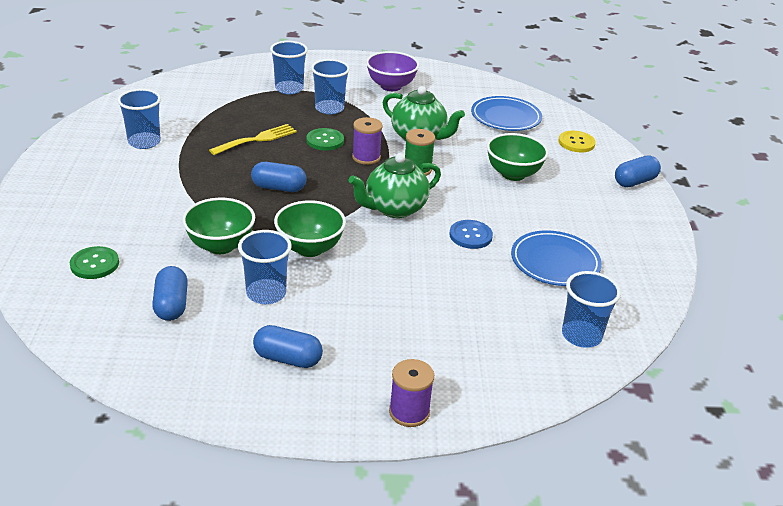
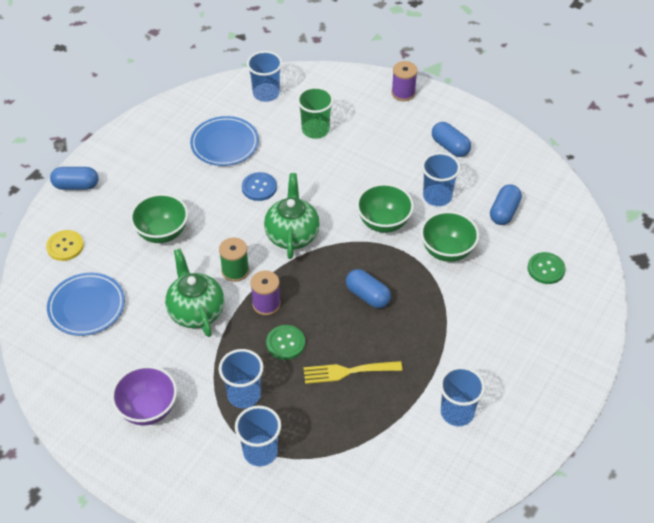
camera: 145 degrees left, 15 degrees up
(394, 208) = (292, 235): green teapot -> green teapot turned 90 degrees counterclockwise
(475, 315) = (315, 130): none -> green cup

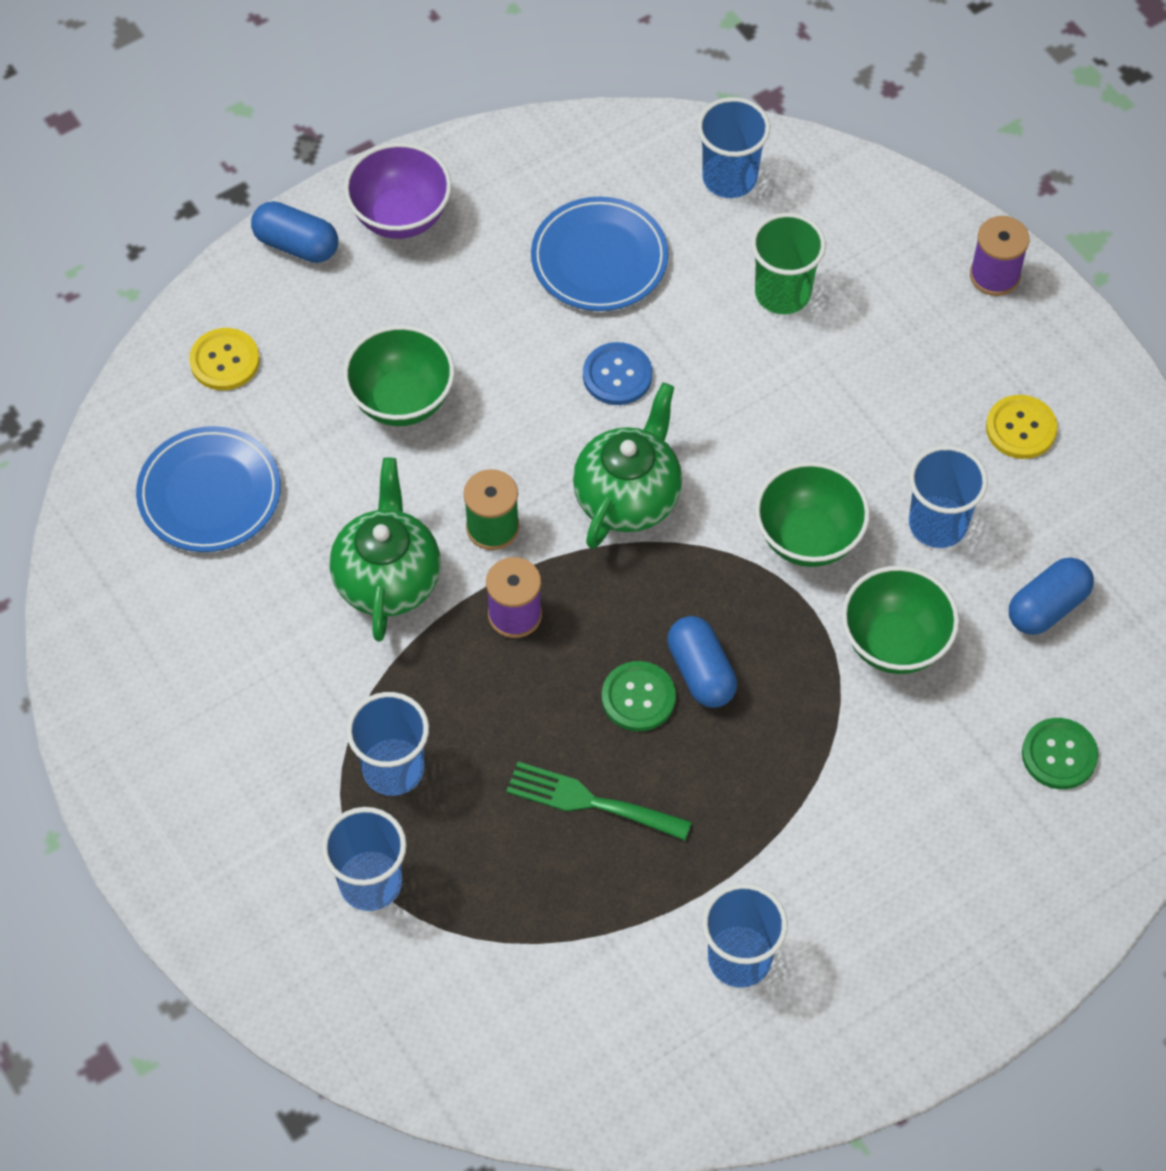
camera: 25 degrees right, 10 degrees up
(148, 409) = (224, 727): purple bowl -> purple bowl (400, 216)
(285, 343) = (511, 703): green button -> green button (638, 697)
(347, 371) = (590, 801): yellow fork -> green fork
(450, 147) = (1021, 428): blue capsule -> yellow button

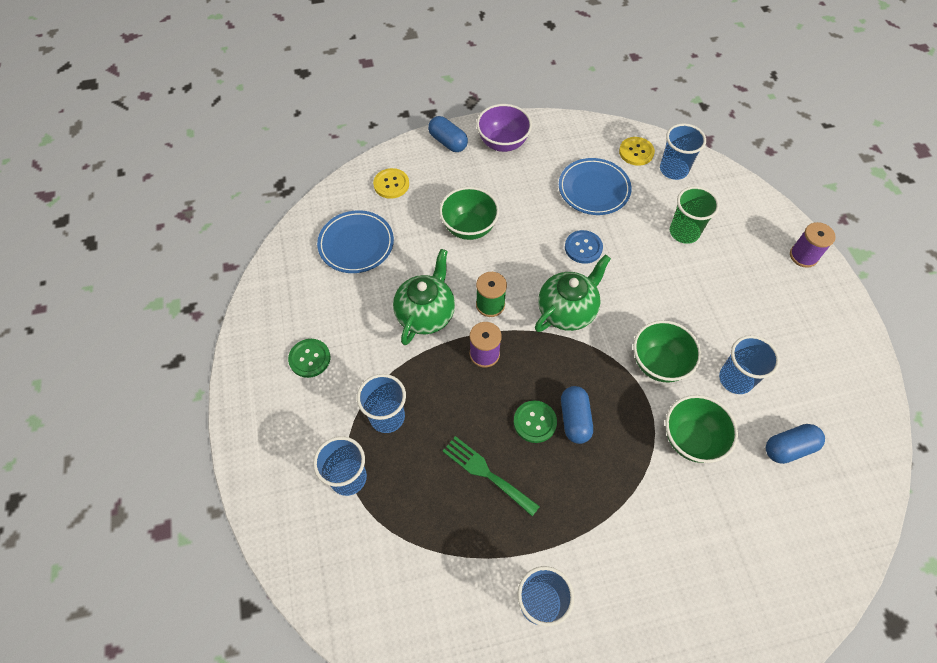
camera: 20 degrees right, 0 degrees up
(1021, 428) = (798, 341): yellow button -> yellow button (636, 152)
(1059, 755) = (774, 542): green button -> green button (309, 358)

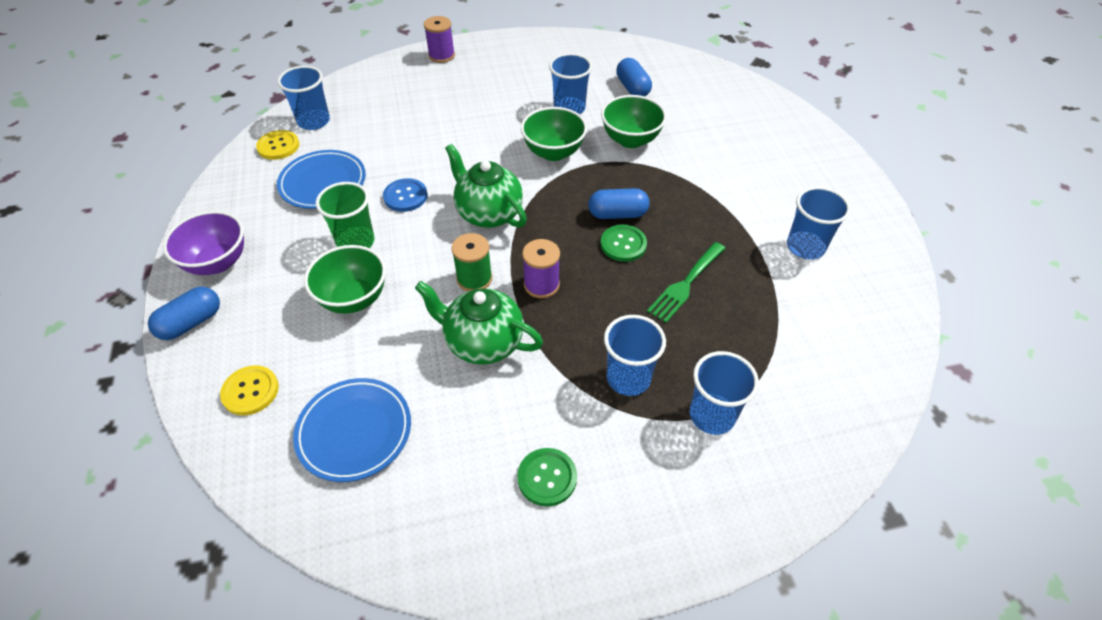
camera: 90 degrees left, 10 degrees down
(684, 232) = (399, 122): green cup -> green cup (355, 242)

